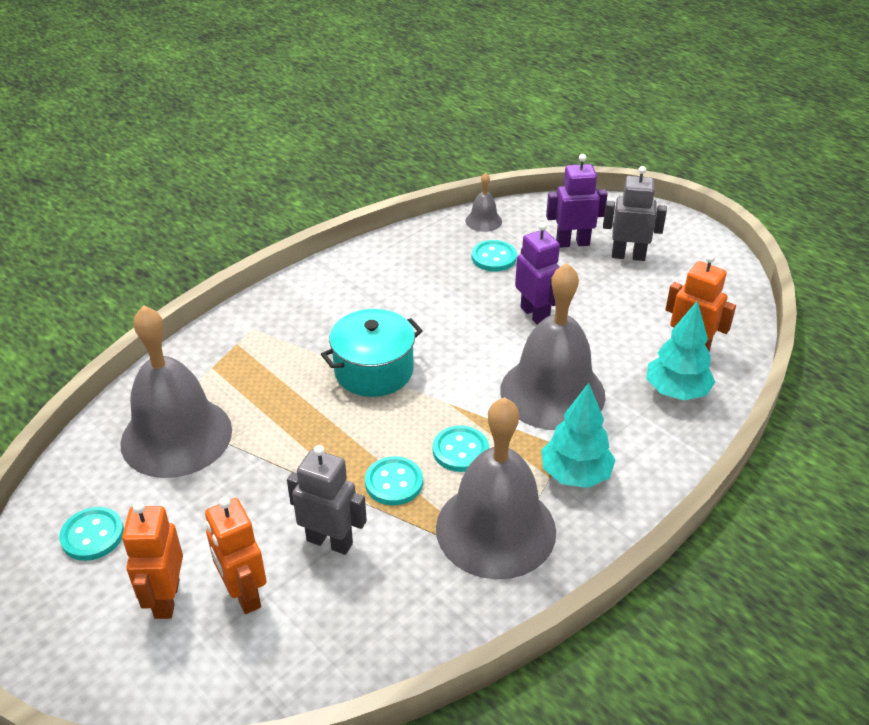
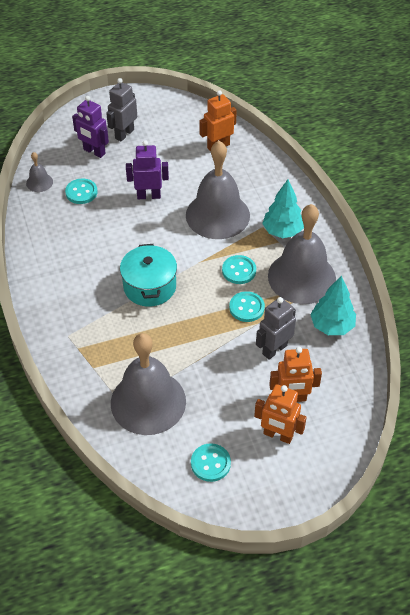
camera: 65 degrees left, 10 degrees up
(572, 243) = (94, 152): purple robot -> purple robot turned 75 degrees counterclockwise
(676, 392) = (247, 167): turquoise tree -> turquoise tree (331, 326)

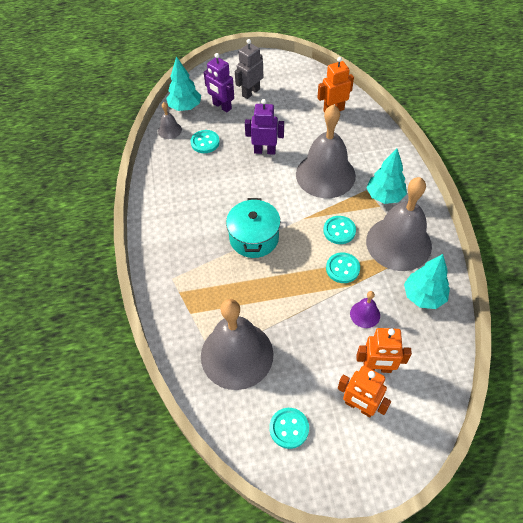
camera: 10 degrees right, 5 degrees up
(53, 156) = (185, 107): none -> turquoise tree
(274, 349) = (365, 314): grey robot -> purple bell

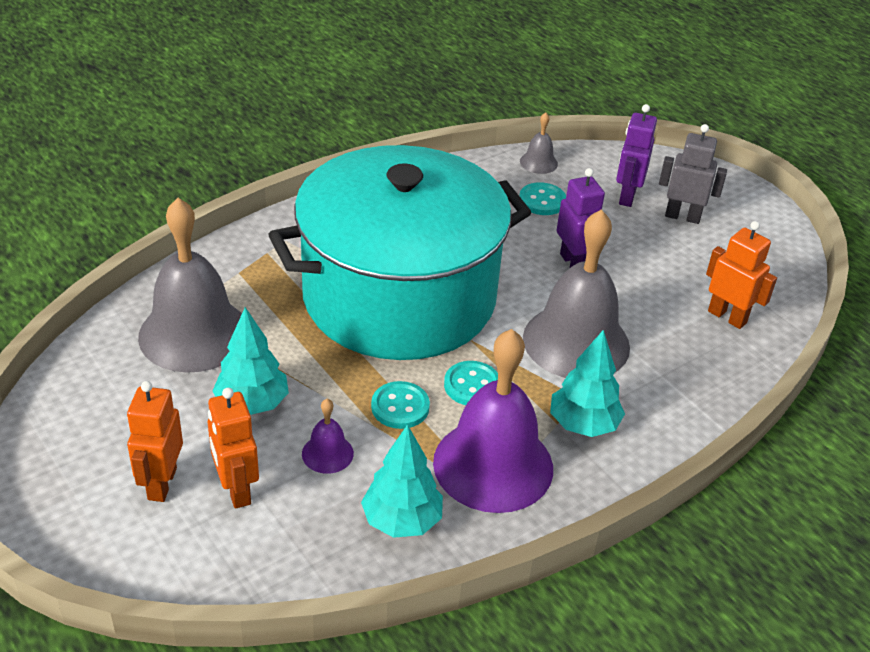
camera: 60 degrees right, 15 degrees down
(185, 107) = (594, 163): turquoise tree -> turquoise tree (252, 404)
(254, 238) = (399, 297): turquoise pot -> turquoise pot, size x2.40
(289, 428) = (100, 415): turquoise button -> none
(398, 243) = (493, 465): grey bell -> purple bell

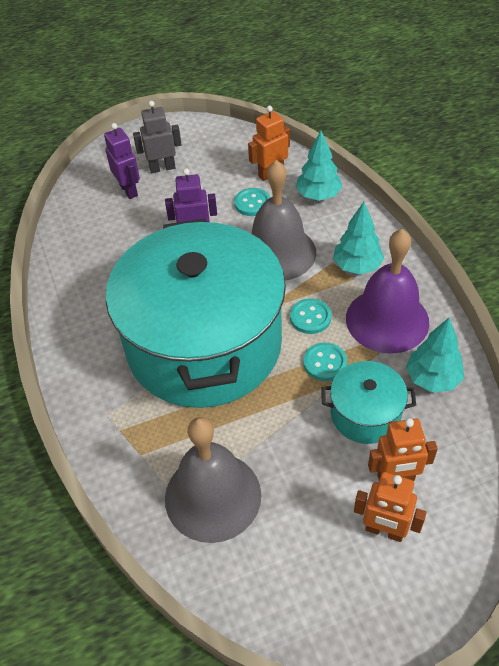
camera: 70 degrees left, 10 degrees up
(252, 404) = (306, 459): turquoise tree -> turquoise tree (318, 195)
(327, 453) = (365, 414): purple bell -> turquoise pot
(538, 162) = (67, 229): grey bell -> none
(542, 201) = (116, 237): turquoise button -> turquoise button (252, 203)
(627, 196) = (129, 190): purple robot -> purple robot turned 150 degrees counterclockwise
(682, 216) = (162, 168): grey robot -> grey robot turned 45 degrees clockwise

